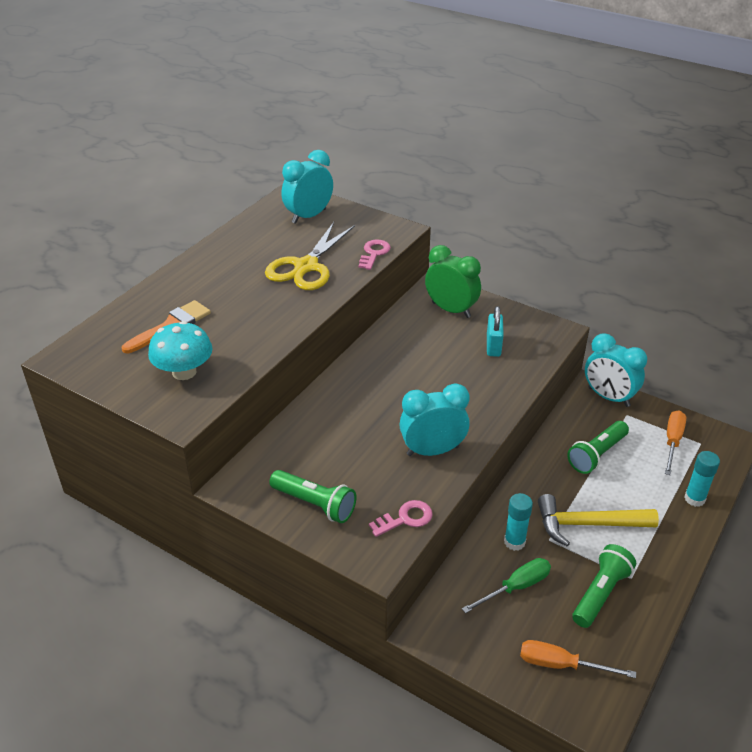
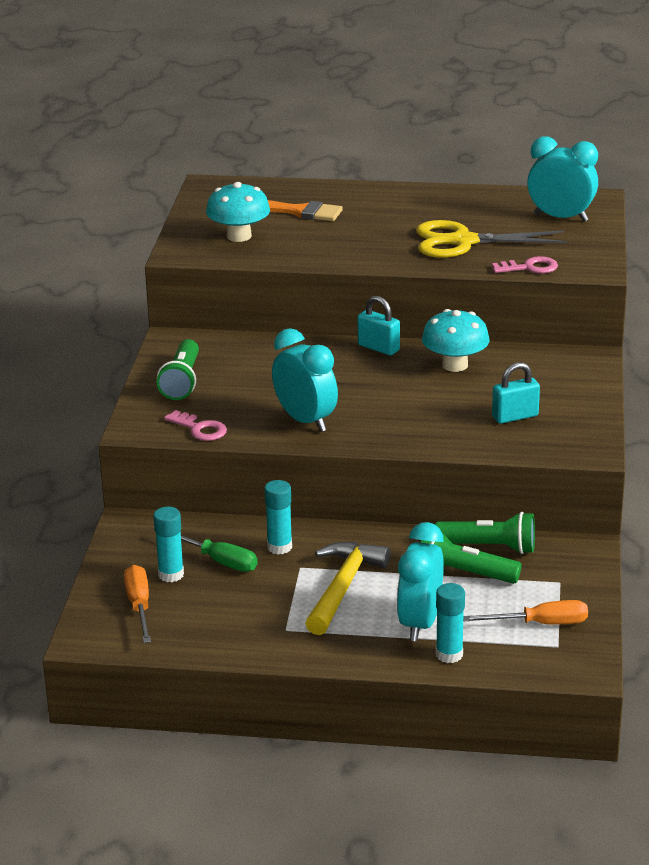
camera: 65 degrees right, 10 degrees down
(346, 374) = (378, 348): none -> turquoise padlock
(401, 347) = (455, 365): none -> turquoise mushroom
(451, 310) = (556, 377): green clock -> none
(522, 626) = (171, 575): none -> turquoise glue stick
(587, 524) = (343, 587): yellow hammer -> yellow hammer turned 45 degrees clockwise
(600, 593) = (248, 613): green flashlight -> green flashlight (489, 547)
(608, 397) = (581, 563): turquoise clock -> turquoise clock (419, 623)

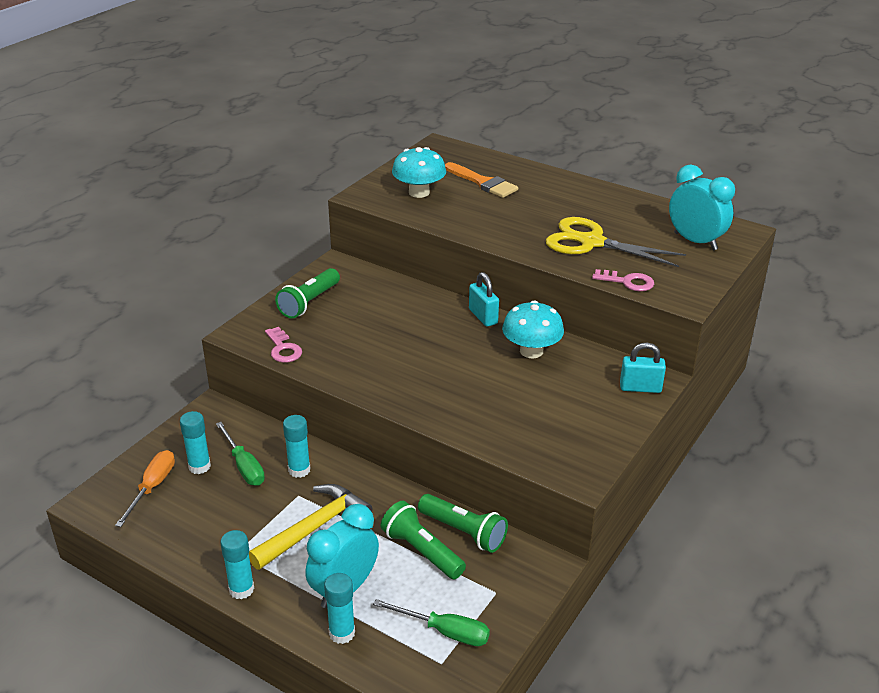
camera: 25 degrees right, 5 degrees up
(305, 421) = (368, 367): turquoise clock -> none
(320, 654) = (241, 589): none -> turquoise glue stick
(515, 417) = (540, 418): turquoise padlock -> turquoise padlock (640, 388)
(540, 624) = (444, 632): orange screwdriver -> green screwdriver

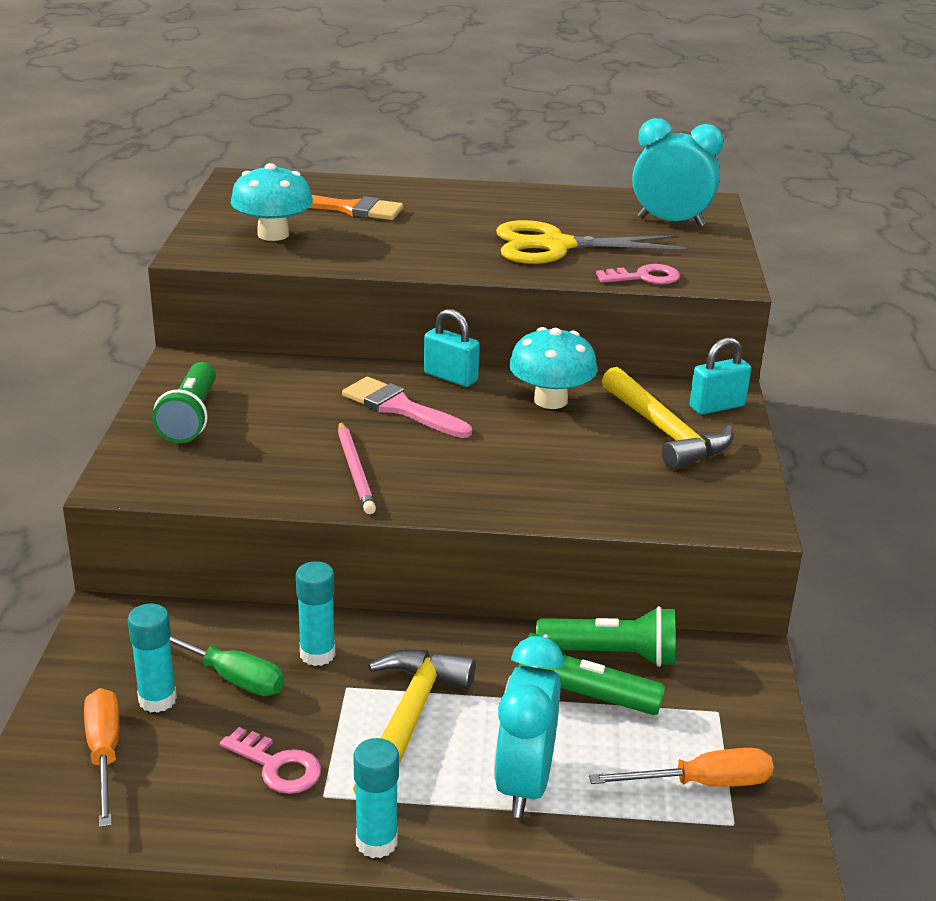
camera: 30 degrees left, 5 degrees down
(283, 349) = (209, 484): pink key -> pink key (277, 766)
(342, 633) = (573, 841): turquoise glue stick -> none
(369, 364) = (355, 470): none -> pink pencil
(433, 330) = (400, 408): none -> pink brush
(444, 632) = (702, 783): green screwdriver -> orange screwdriver
(585, 396) = (665, 432): none -> yellow hammer

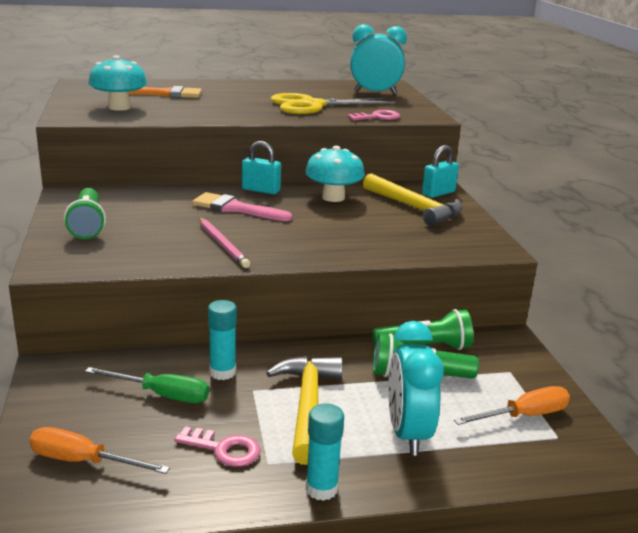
camera: 15 degrees left, 5 degrees down
(104, 754) = (83, 461): orange screwdriver -> orange screwdriver turned 45 degrees counterclockwise
(157, 700) = (112, 418): turquoise glue stick -> none

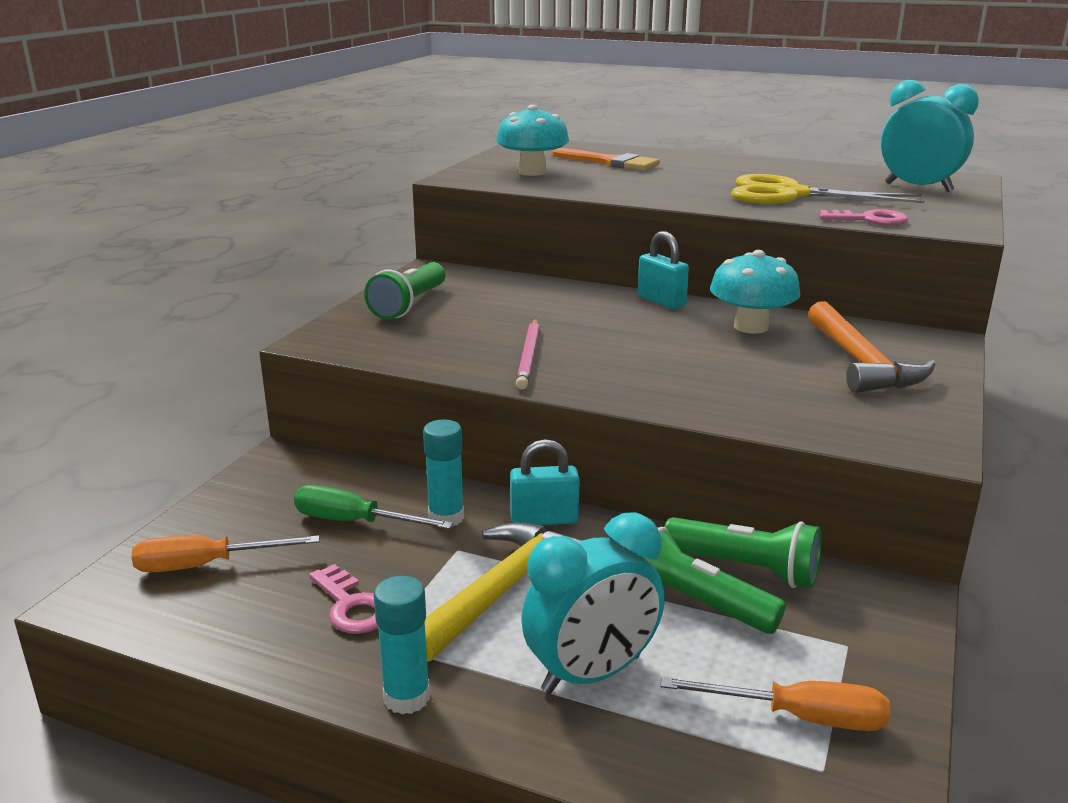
camera: 35 degrees right, 0 degrees up
(83, 461) = (206, 565): orange screwdriver -> orange screwdriver turned 60 degrees counterclockwise
(162, 395) = (354, 522): green screwdriver -> green screwdriver turned 150 degrees clockwise
(235, 208) = (600, 317): pink brush -> none
(407, 434) = (592, 674): turquoise clock -> turquoise clock turned 150 degrees counterclockwise
(415, 208) = (861, 363): yellow hammer -> orange hammer
(438, 193) = (928, 349): turquoise padlock -> turquoise padlock (544, 519)

